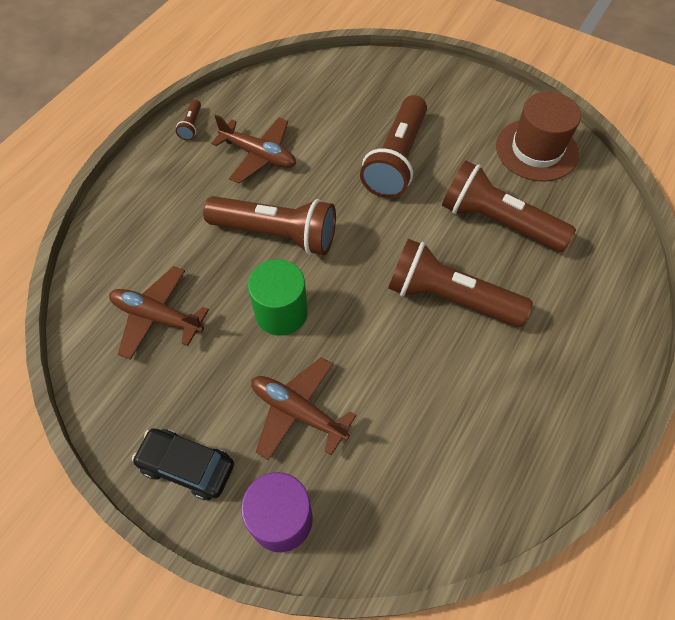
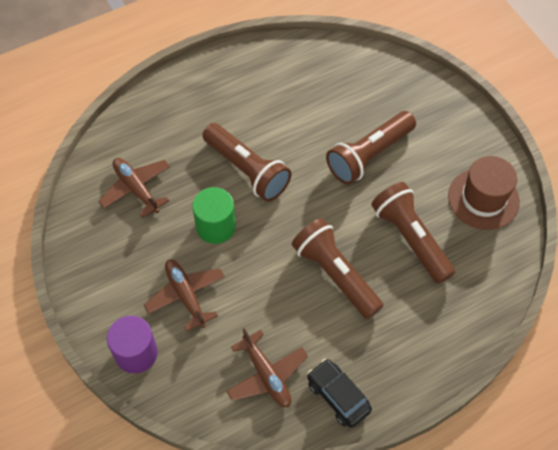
camera: 30 degrees right, 0 degrees up
(187, 466) = (100, 292): black car -> black car (338, 396)
(191, 126) = (239, 59): brown flashlight -> none
(259, 155) = (272, 105): brown plane -> brown plane (266, 375)

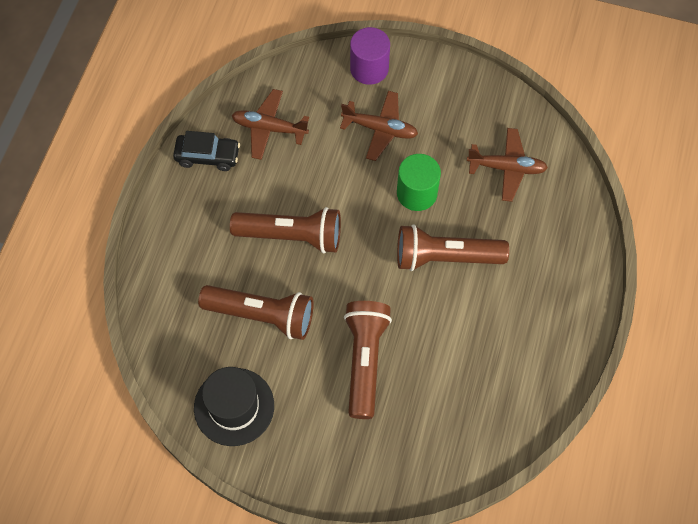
camera: 135 degrees right, 5 degrees up
(483, 199) = (234, 406): brown hat -> black hat

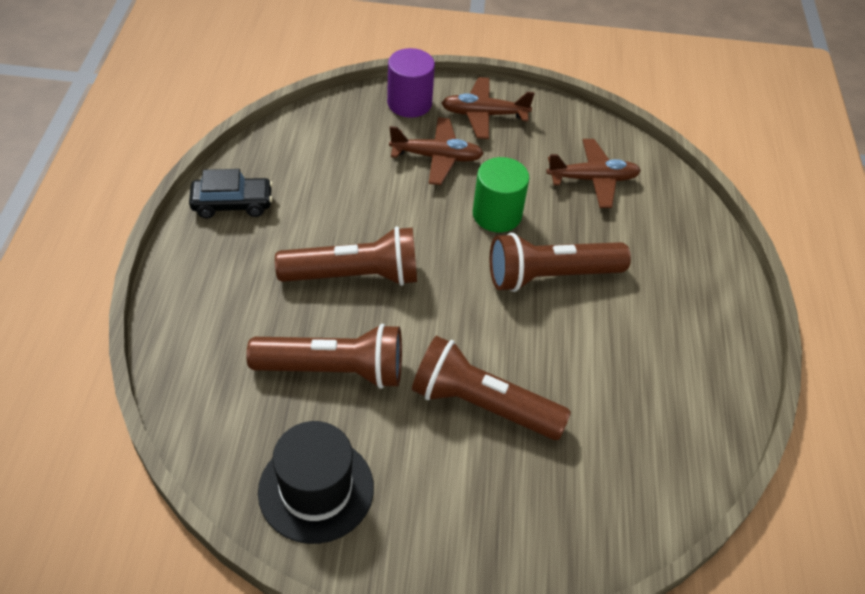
camera: 15 degrees left, 15 degrees down
(269, 128) = (304, 169): brown plane -> brown plane (484, 115)
(364, 360) = (482, 405): brown flashlight -> brown flashlight turned 60 degrees counterclockwise

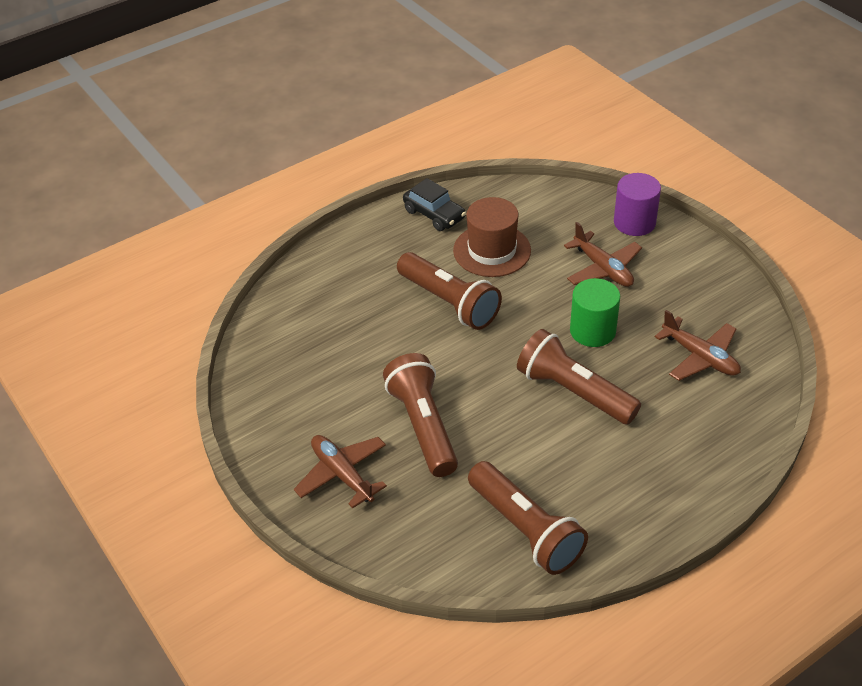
camera: 55 degrees right, 5 degrees down
(316, 489) = (280, 393): black hat -> none
(328, 202) = (492, 250): none -> brown hat
(334, 370) = (368, 343): brown flashlight -> brown flashlight (526, 529)
(484, 115) = (680, 263): brown plane -> brown plane (342, 474)

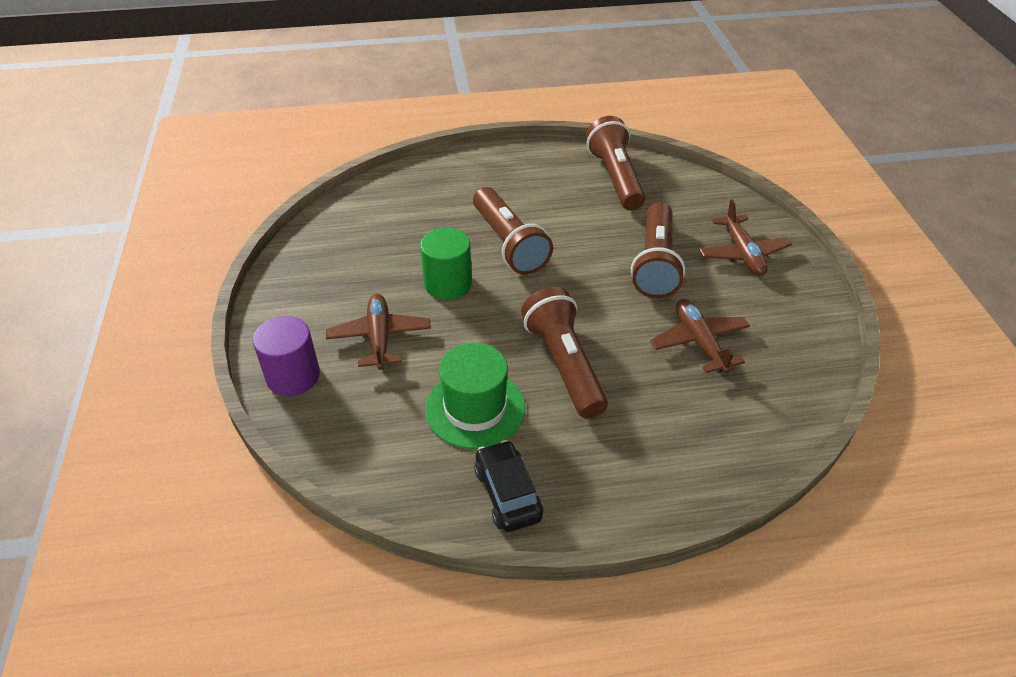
camera: 155 degrees left, 0 degrees up
(492, 250) = (475, 408): brown hat -> green hat
(700, 357) = (382, 231): brown plane -> brown plane (699, 342)

